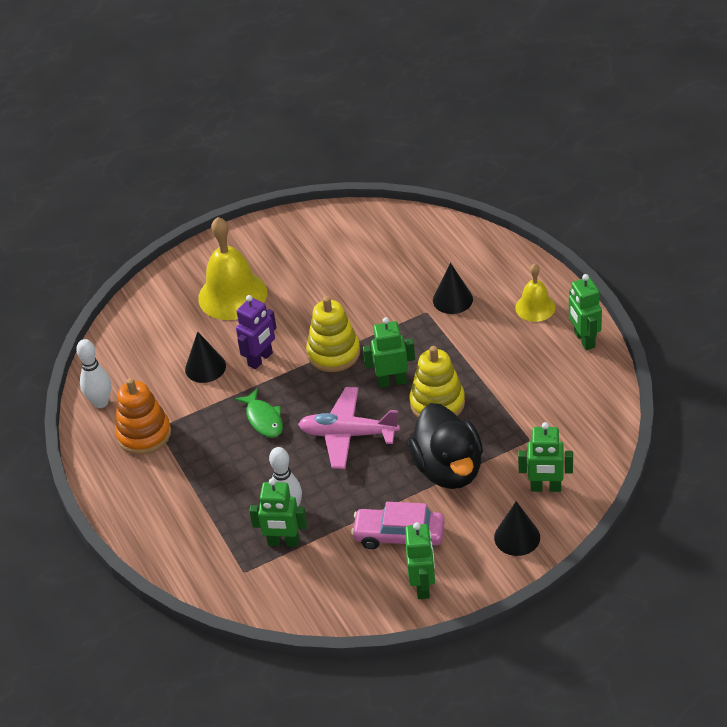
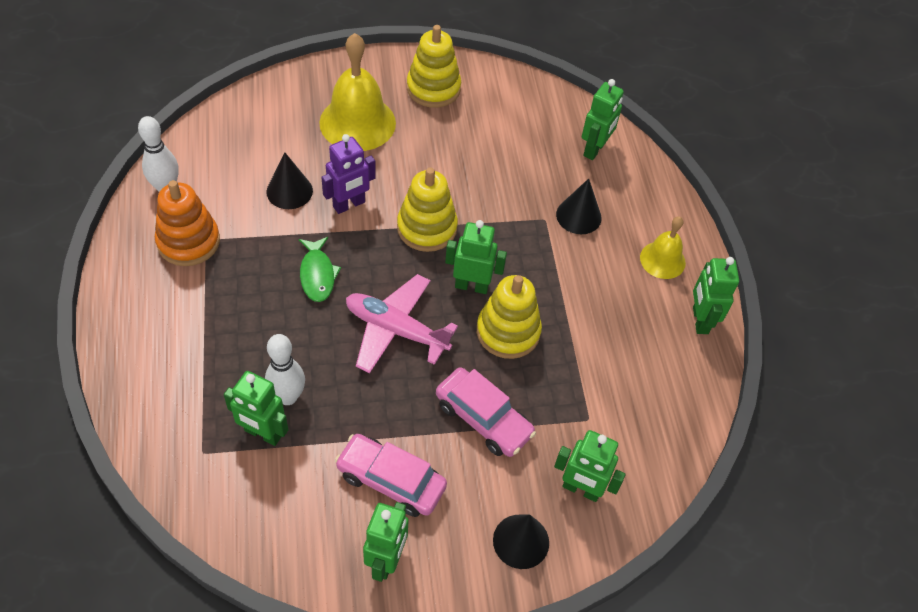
camera: 10 degrees right, 10 degrees up
(282, 245) = (433, 88): none -> yellow stacking toy
(441, 244) = (594, 149): none -> green robot
(448, 469) = (483, 419): black duck -> pink car

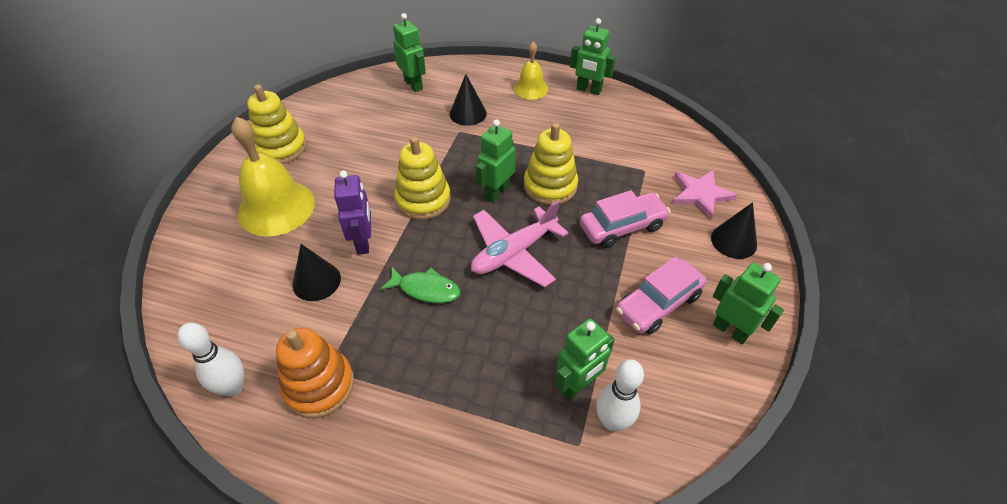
camera: 60 degrees left, 5 degrees down
(288, 397) = (546, 353): white bowling pin -> white bowling pin (612, 421)
(581, 489) = (700, 194): green robot -> pink star

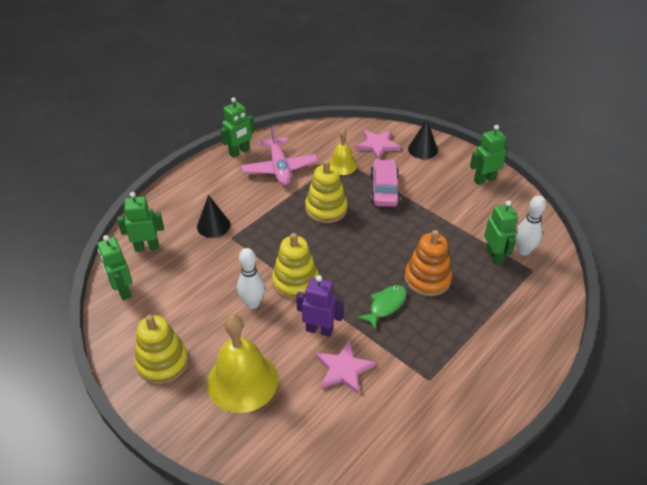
camera: 65 degrees left, 5 degrees down
(233, 387) = (422, 443): white bowling pin -> white bowling pin (252, 303)
(316, 281) = (343, 369): black cone -> pink star
(319, 385) = (442, 388): orange stacking toy -> orange stacking toy (427, 278)
(496, 192) = (314, 238): green robot -> green robot (123, 291)
(514, 253) = (377, 249): pink plane -> pink plane (279, 168)
(531, 88) = (212, 180): yellow bell -> yellow bell (342, 165)
(658, 303) = (452, 199): pink car -> none

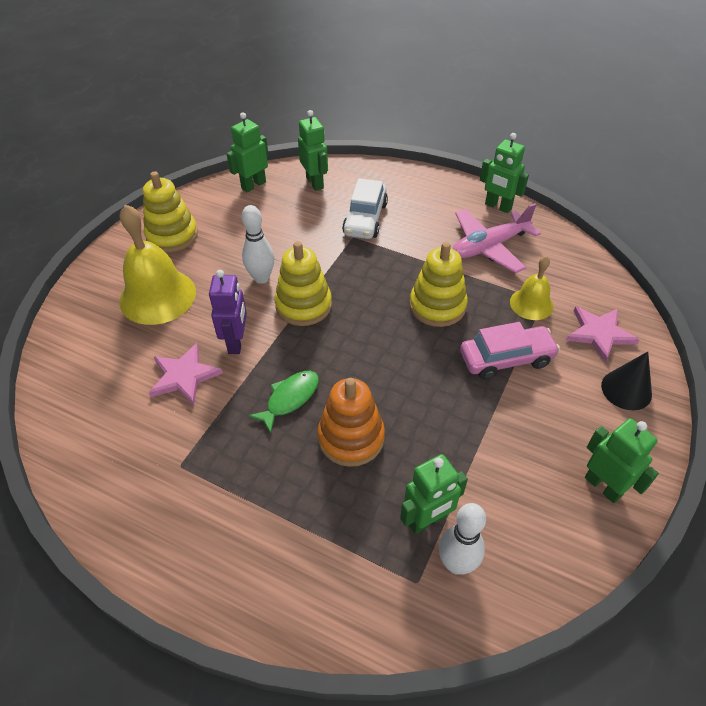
camera: 75 degrees right, 5 degrees up
(213, 225) = (365, 219): black cone -> white car
(385, 305) = (290, 398): green fish -> green fish turned 75 degrees counterclockwise

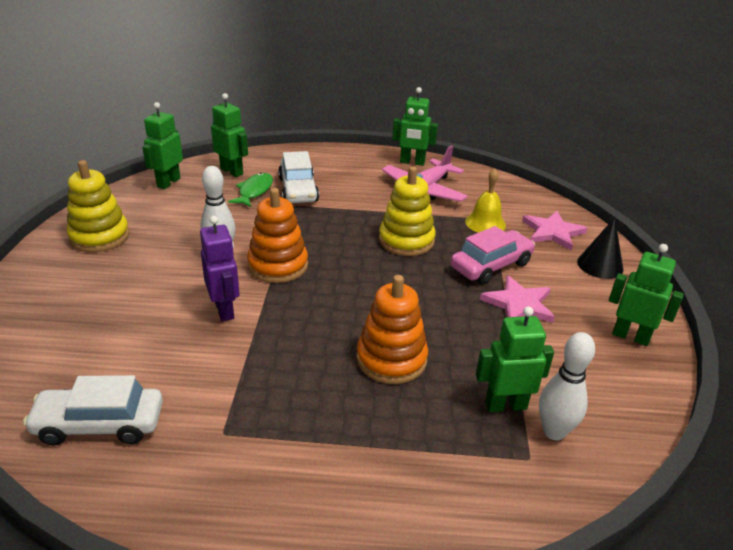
camera: 25 degrees left, 15 degrees down
(96, 427) = (99, 424): none -> white car
(157, 296) = (111, 290): yellow bell -> none
(184, 376) = (182, 352): pink star -> pink star (518, 304)
(290, 398) = (310, 343): green fish -> green fish (254, 191)
(303, 305) = (278, 265): yellow stacking toy -> orange stacking toy
(427, 520) = (505, 405): green robot -> green robot turned 135 degrees counterclockwise

